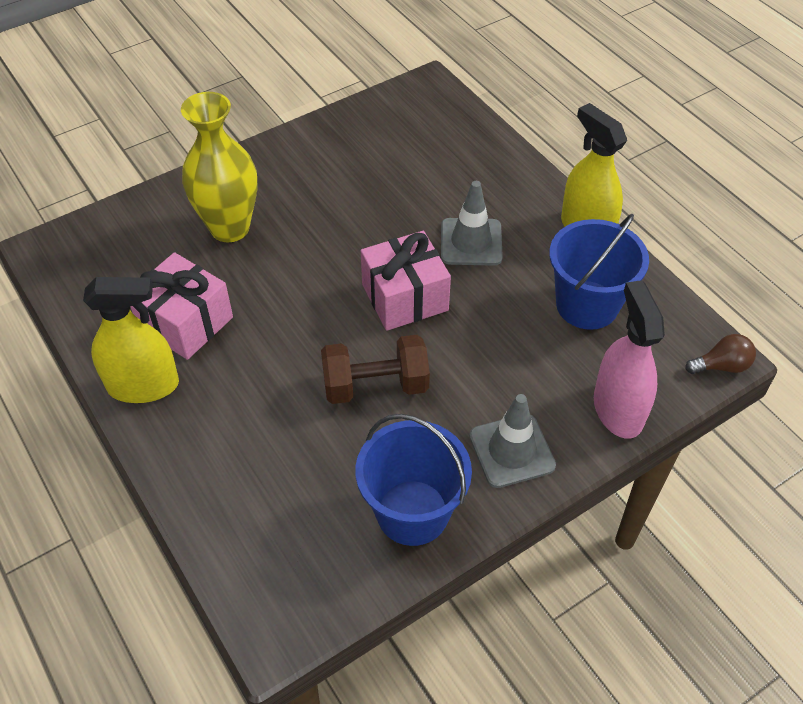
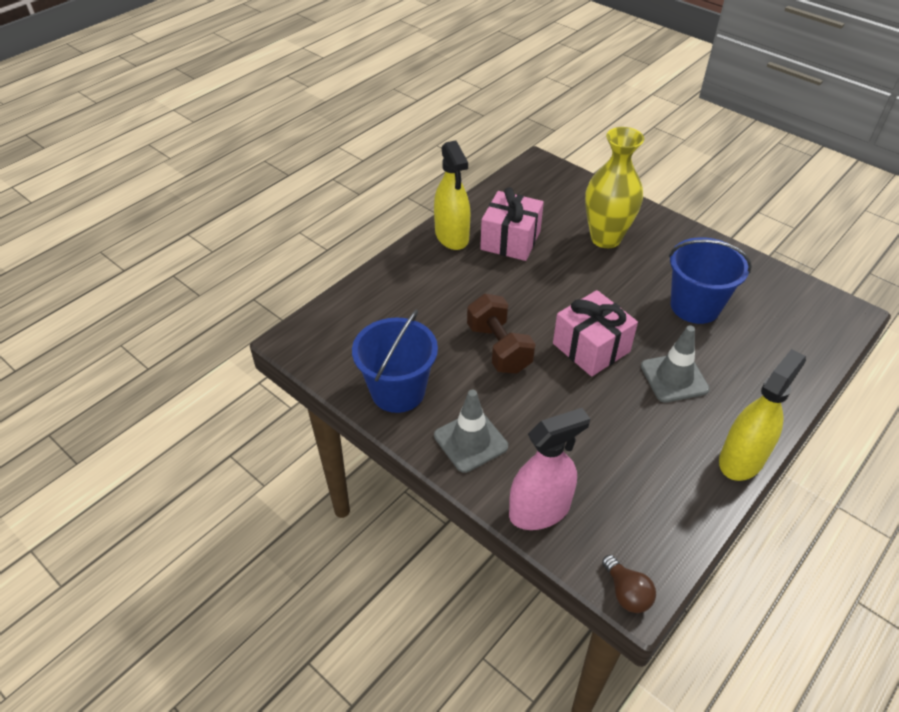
camera: 75 degrees right, 5 degrees down
(587, 305) = (647, 472): blue bucket -> blue bucket (695, 306)

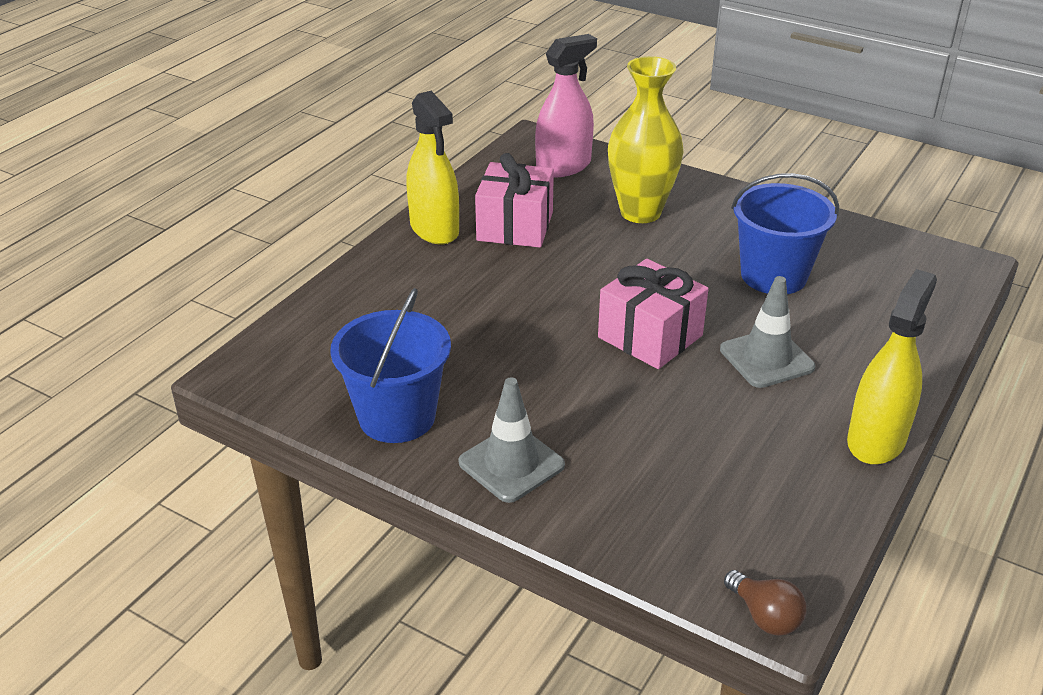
camera: 10 degrees left, 10 degrees down
(499, 348) = (526, 351): brown dumbbell -> none
(539, 510) = (624, 534): pink spray bottle -> pink spray bottle (563, 166)

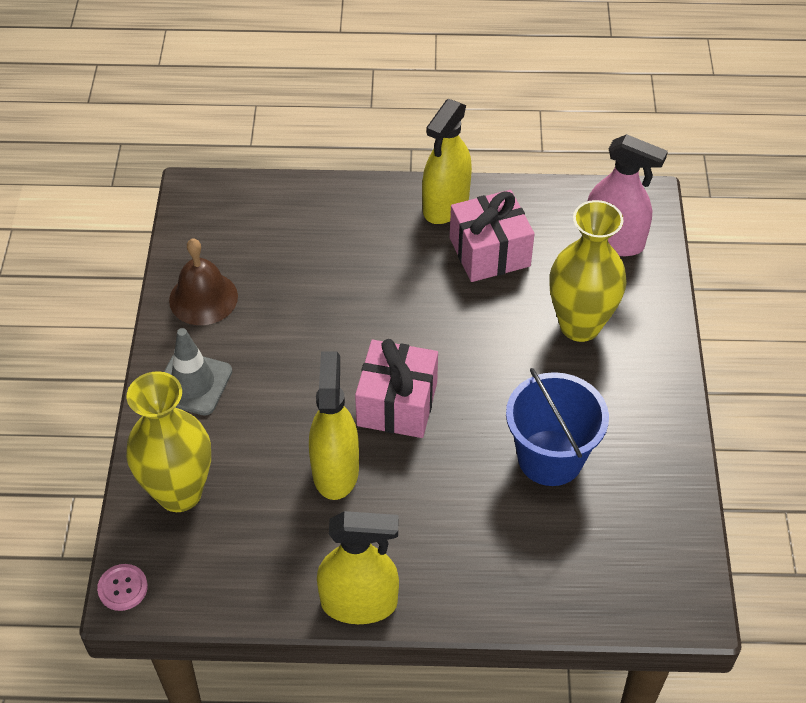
camera: 60 degrees right, 15 degrees up
(397, 417) = (203, 298): blue bucket -> brown bell
(657, 524) = (179, 493): none -> yellow vase
(704, 401) = (335, 471): none -> yellow spray bottle
(765, 616) = (123, 588): brown light bulb -> pink button
(766, 358) = (420, 493): grey traffic cone -> none

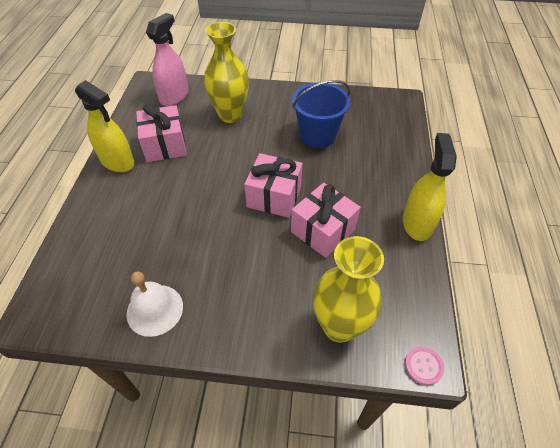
camera: 85 degrees left, 0 degrees up
(193, 383) = (239, 317): grey traffic cone -> none
(203, 298) = (155, 309): brown bell -> white bell
(335, 471) = (323, 230): yellow spray bottle -> pink gift

